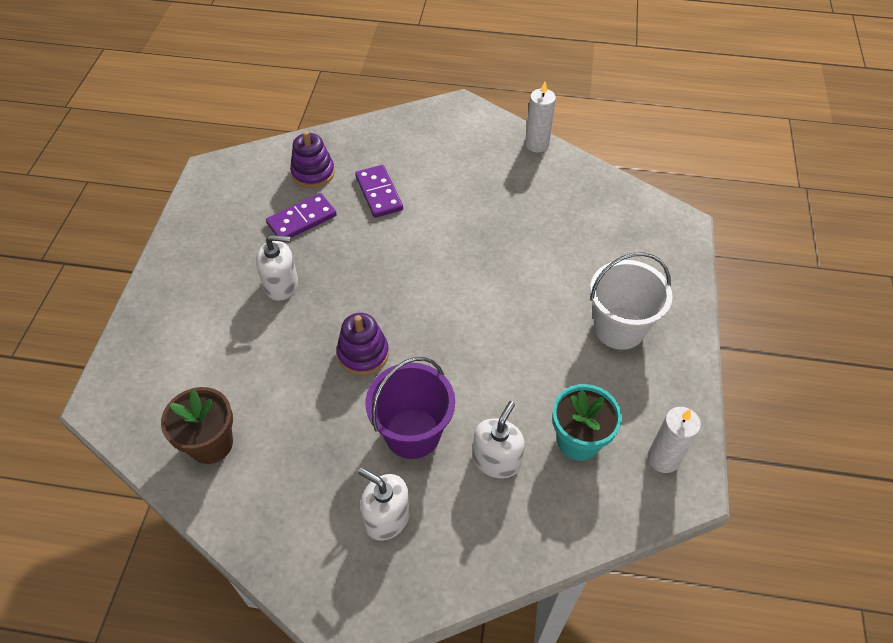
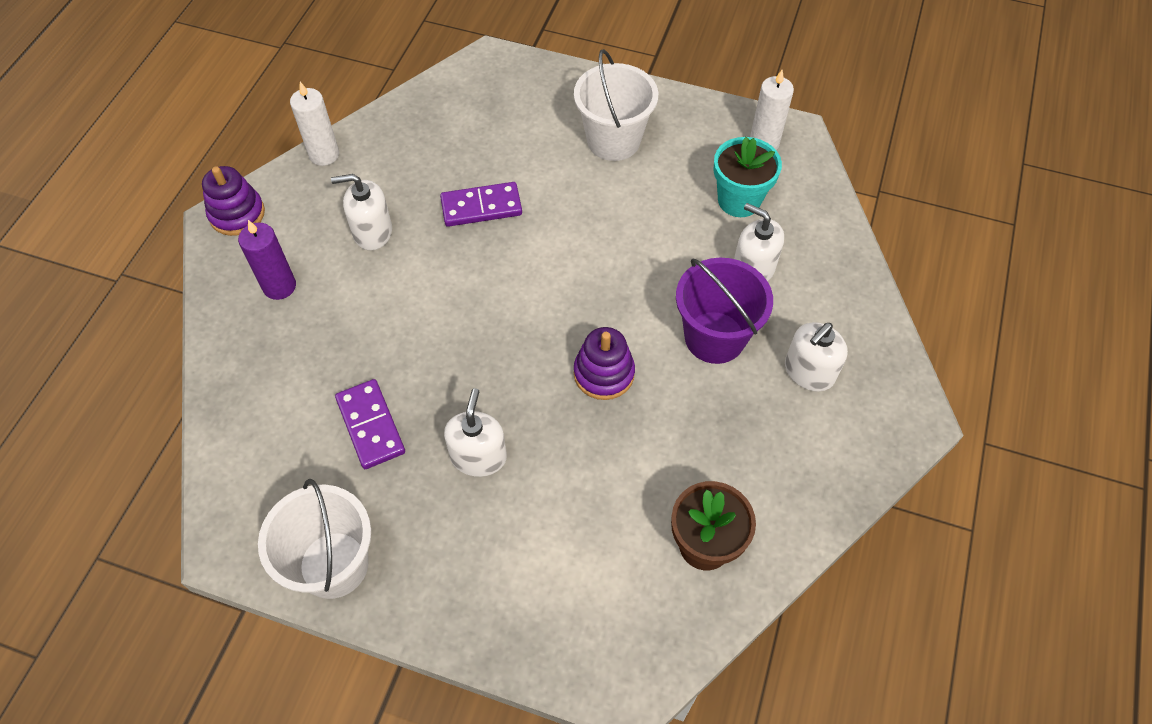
camera: 80 degrees left, 5 degrees up
(197, 223) = (334, 564): none -> white bucket
(313, 173) = (284, 406): purple stacking toy -> purple stacking toy (237, 214)
(379, 193) = (351, 330): purple domino -> purple domino (481, 207)
(410, 148) = (279, 286): none -> purple candle
(470, 186) = (372, 232): none -> white soap dispenser

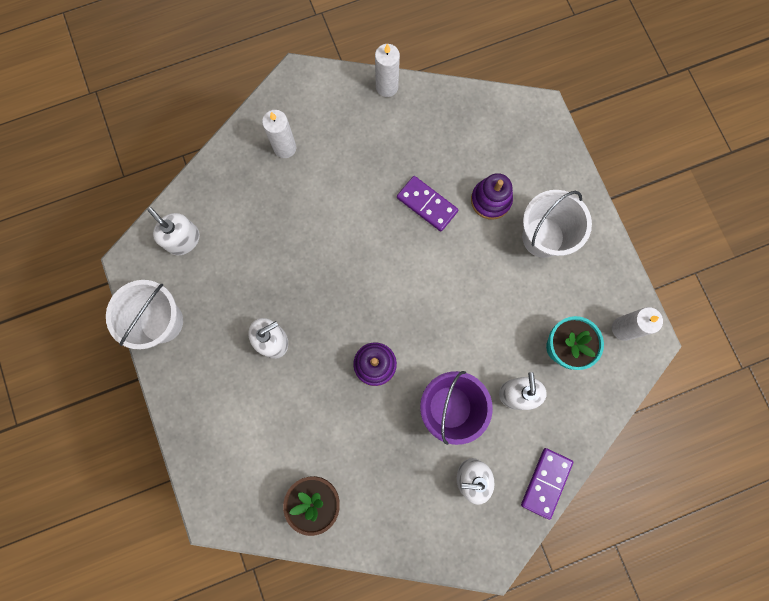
camera: 50 degrees right, 20 degrees up
(237, 214) = (309, 81): purple stacking toy -> purple stacking toy (490, 200)
(279, 286) = (285, 148): purple candle -> white candle
(370, 426) = (245, 271): purple domino -> purple domino (546, 482)
(372, 232) = (359, 162): white soap dispenser -> white soap dispenser (183, 240)

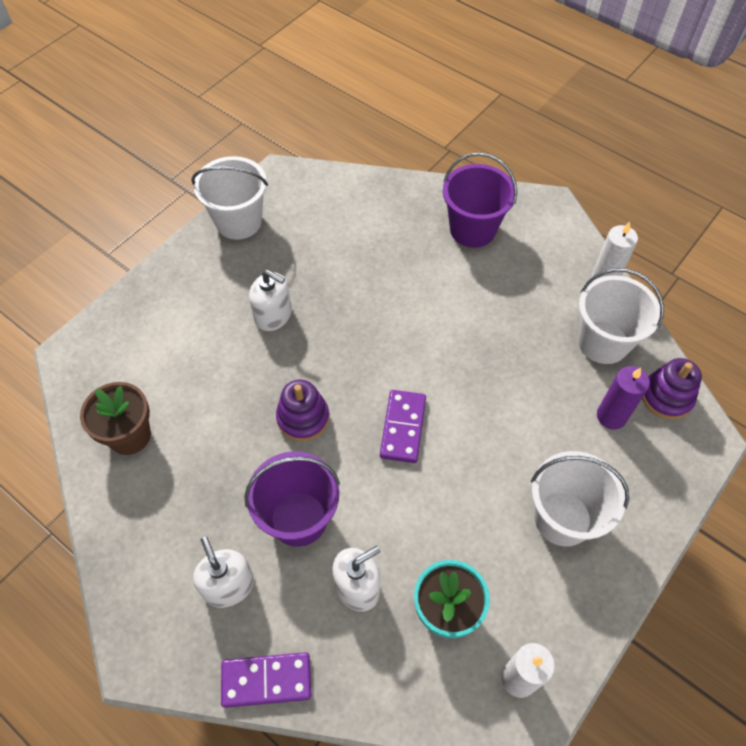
camera: 60 degrees right, 20 degrees down
(183, 240) = (326, 199): white soap dispenser -> none
(285, 148) = (472, 229): white candle -> purple bucket
(427, 204) = (510, 379): purple domino -> purple domino (403, 427)
(435, 124) = (603, 342): none -> white bucket
(490, 200) = (563, 439): purple stacking toy -> purple stacking toy (666, 397)
(492, 158) = (611, 416): none -> purple candle

